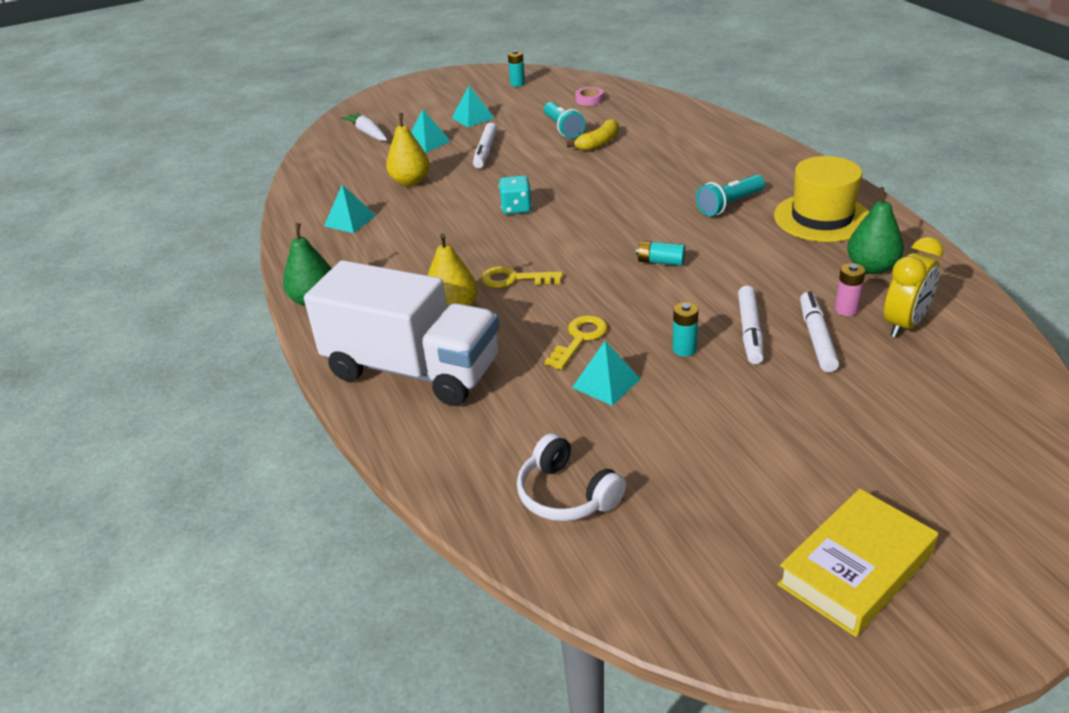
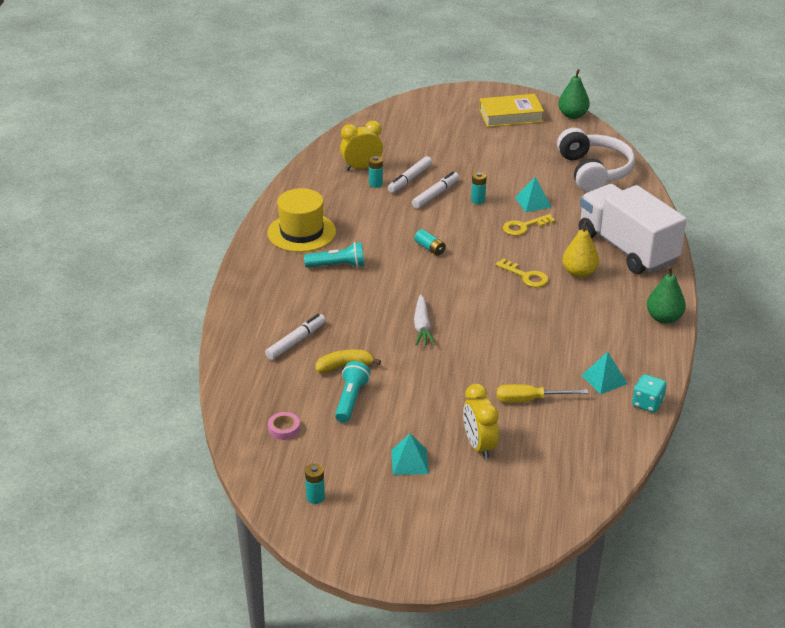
camera: 150 degrees left, 0 degrees up
(368, 133) = (524, 494): white carrot -> white carrot (422, 326)
(410, 181) = (529, 400): yellow pear -> yellow screwdriver
(427, 142) = (479, 446): turquoise pyramid -> yellow clock
(486, 151) = (440, 405): white marker -> white marker (296, 341)
(516, 208) = (473, 330): turquoise dice -> turquoise dice (647, 403)
(566, 494) = (594, 171): white headphones -> white headphones, size x1.64
(846, 309) = (375, 184): pink battery -> turquoise battery
(871, 267) = (328, 196): green pear -> green pear (572, 115)

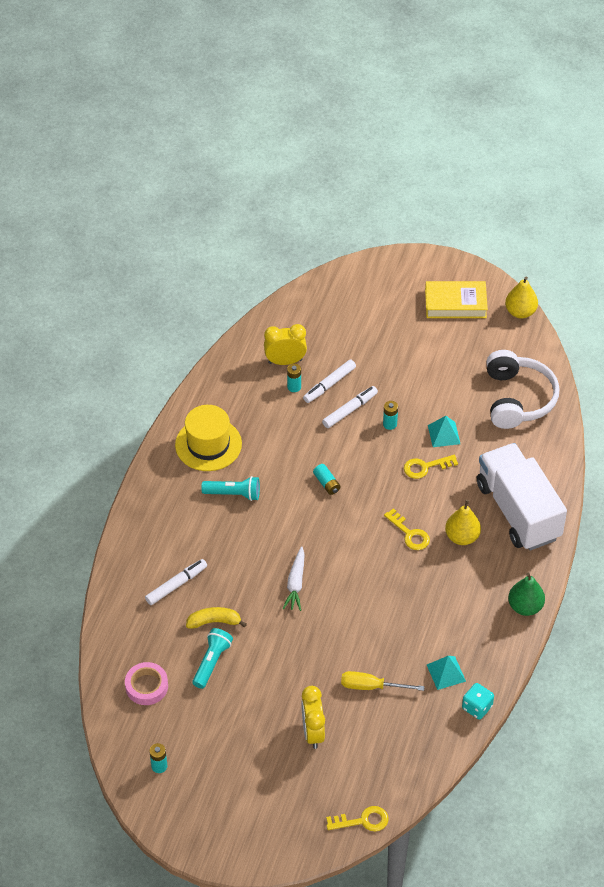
camera: 10 degrees right, 15 degrees up
(284, 429) = (146, 686): pink tape -> pink tape, size x1.51
(409, 461) = (248, 740): turquoise pyramid -> none
(561, 518) = (363, 821): none -> yellow key
(572, 115) = (520, 312): green pear -> yellow pear

